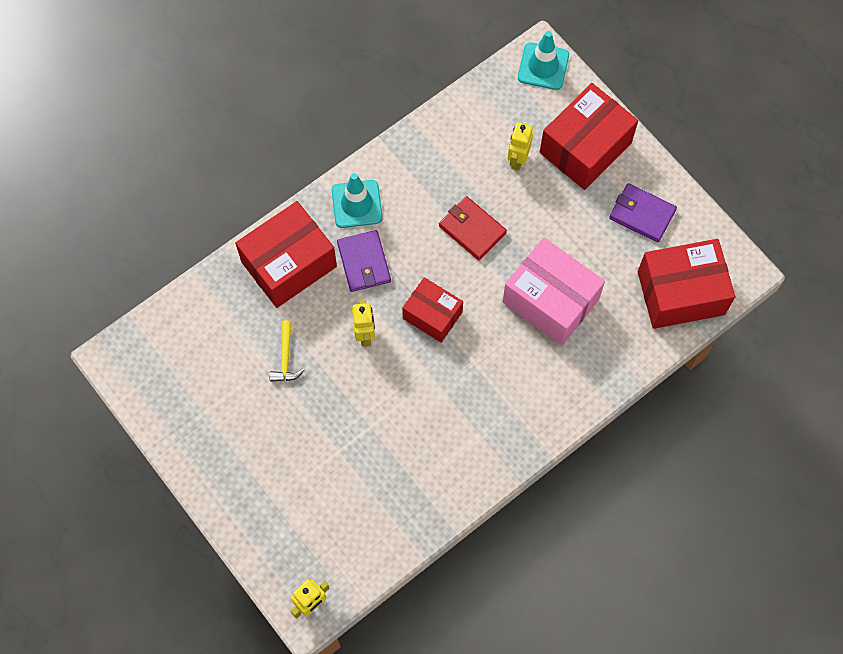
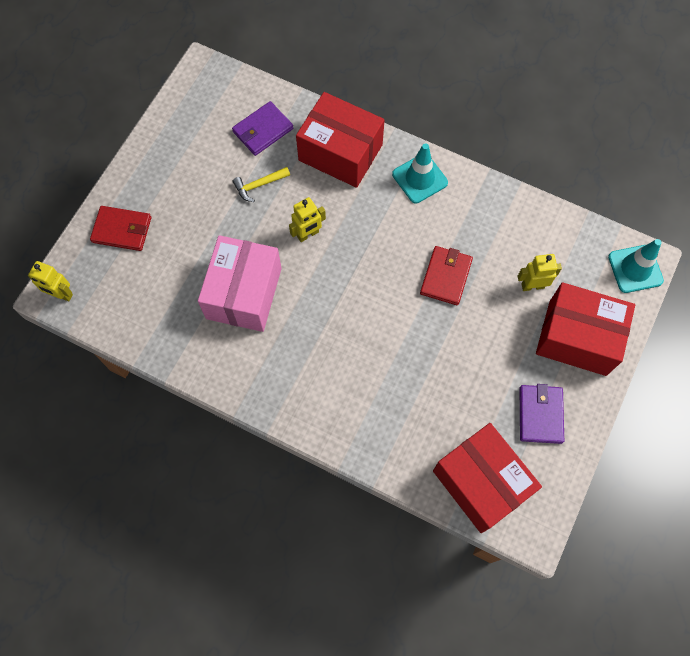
camera: 65 degrees right, 0 degrees up
(267, 514) = (122, 230): none -> red wallet
(364, 262) = (371, 206): purple wallet -> purple wallet (263, 130)
(432, 315) = (351, 279): red box -> none
(550, 300) = (413, 369): pink box -> pink box (244, 293)

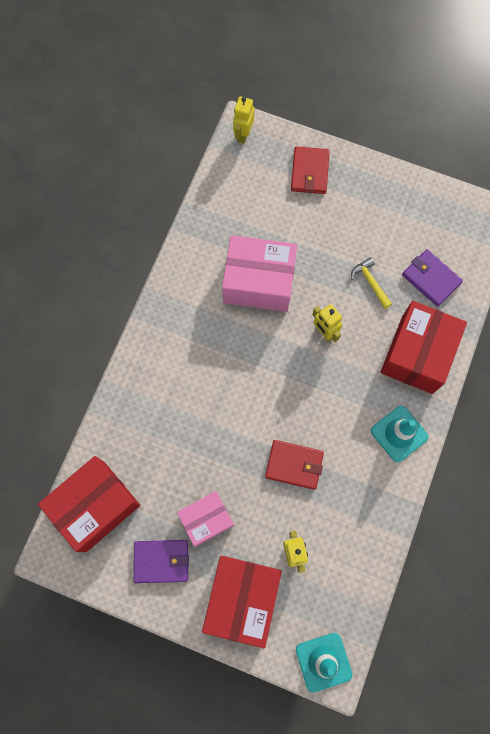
camera: 85 degrees right, 5 degrees up
(498, 366) = (206, 519): none -> pink box

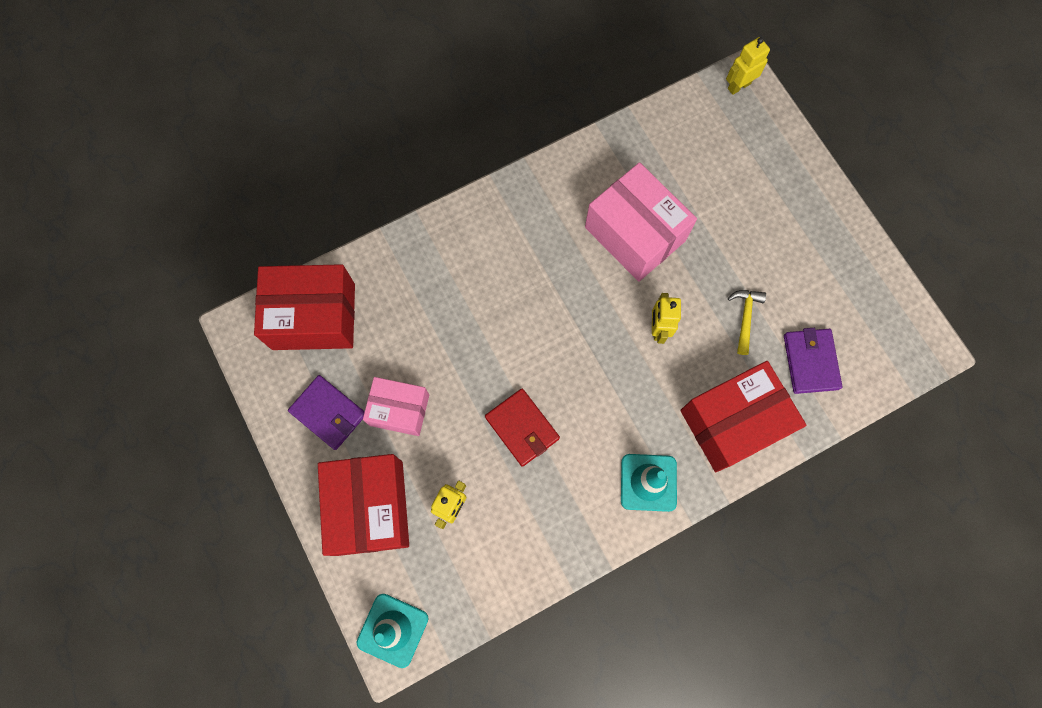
camera: 40 degrees right, 0 degrees up
(242, 598) = (370, 507): red box -> red box turned 60 degrees counterclockwise
(310, 172) = (775, 168): red wallet -> none

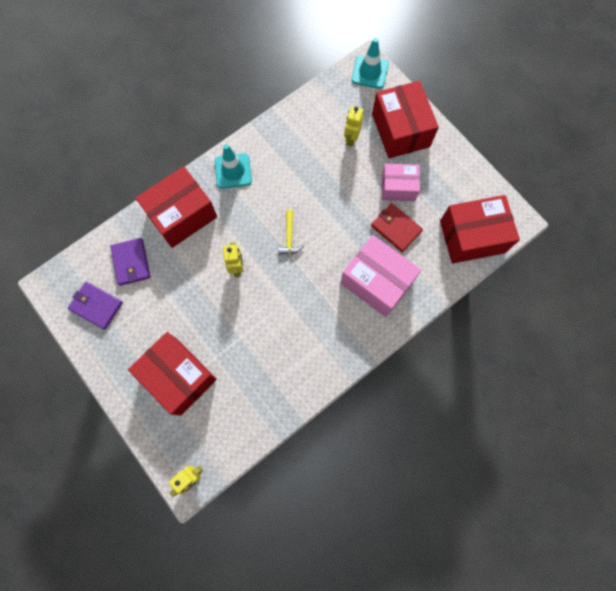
camera: 170 degrees right, 0 degrees up
(328, 413) = (442, 178): purple wallet -> purple wallet (96, 306)
(522, 428) = (317, 189): red wallet -> red wallet (395, 228)
(635, 234) = (261, 334): pink box -> pink box (377, 282)
(745, 317) = (177, 285): yellow hammer -> yellow hammer (289, 237)
(749, 199) = (178, 376): none -> red box

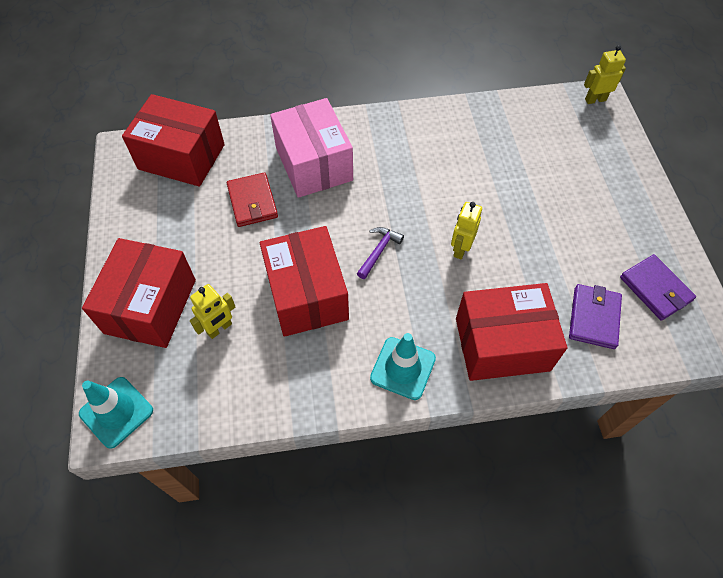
camera: 150 degrees left, 15 degrees down
(178, 376) = (577, 178): red box -> red box (307, 294)
(289, 237) = (379, 251): yellow hammer -> purple hammer
(398, 187) = (213, 241): pink box -> none

